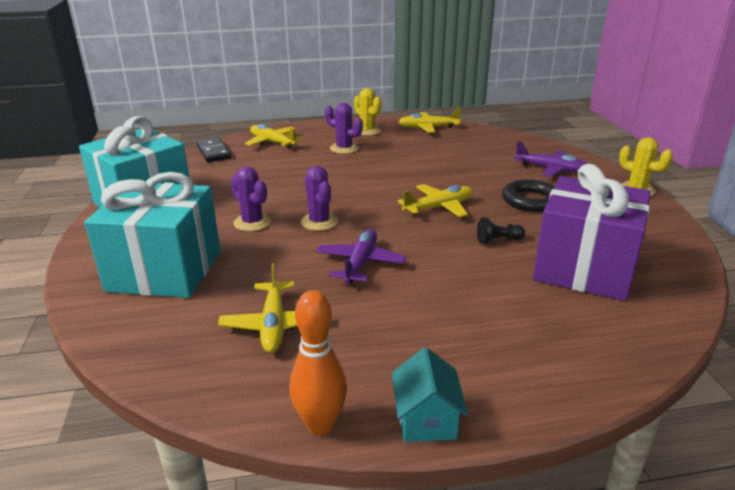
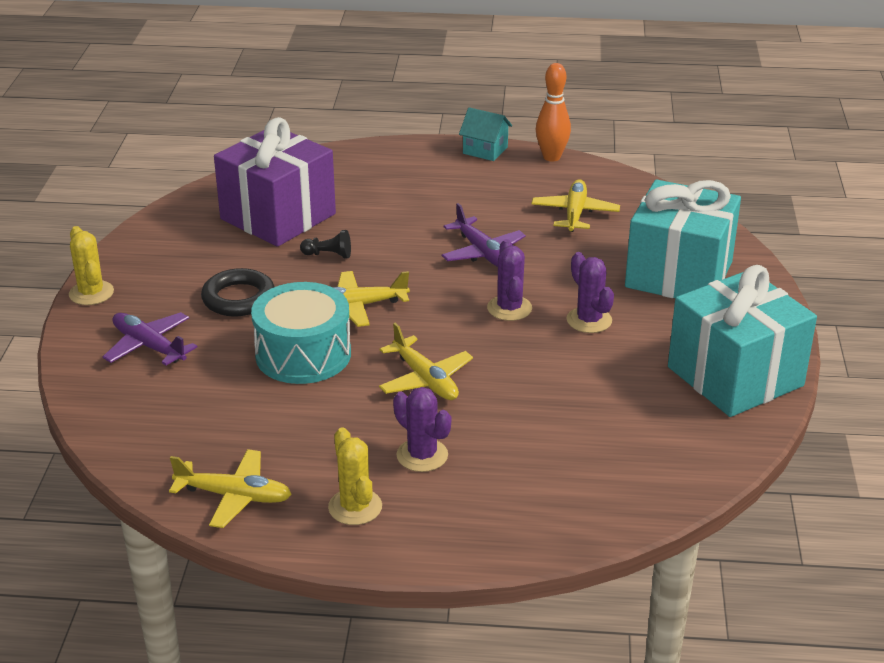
camera: 165 degrees left, 5 degrees up
(214, 152) = (653, 487): black domino -> none
(272, 142) = (545, 500): yellow plane -> yellow plane (425, 379)
(360, 263) = (482, 253): purple plane -> purple plane turned 60 degrees counterclockwise
(426, 419) = (485, 150): turquoise house -> turquoise house turned 75 degrees counterclockwise
(449, 177) = (303, 354): none -> turquoise drum

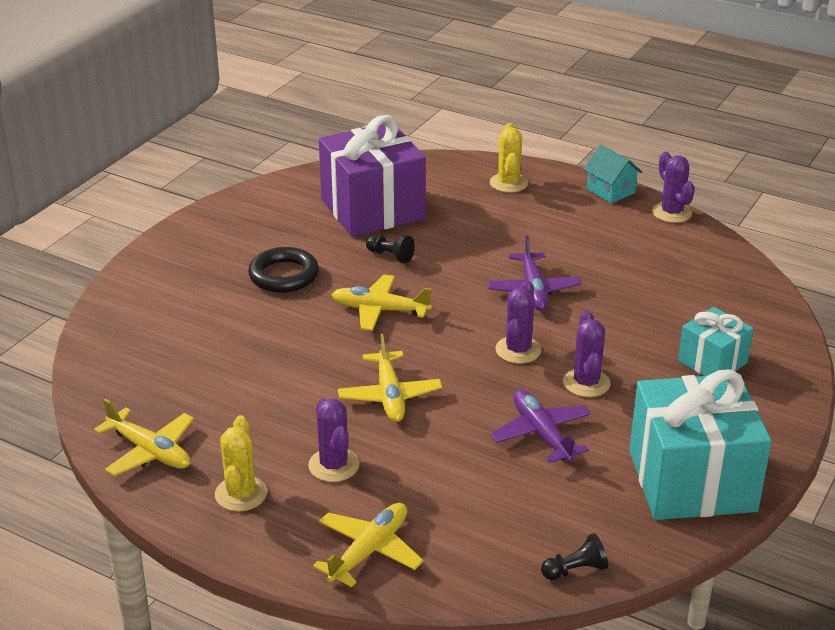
camera: 25 degrees right, 0 degrees up
(91, 293) = (168, 239): yellow cactus -> yellow cactus (508, 183)
(149, 346) = (179, 298): purple plane -> purple plane (541, 434)
(303, 354) = (300, 341): turquoise drum -> none
(551, 157) = (671, 213): orange bowling pin -> purple cactus
(575, 213) = (652, 274): yellow plane -> yellow plane (369, 551)
(679, 274) = (712, 362): turquoise gift -> turquoise gift, size x0.53
(698, 478) = (575, 570): none -> black pawn

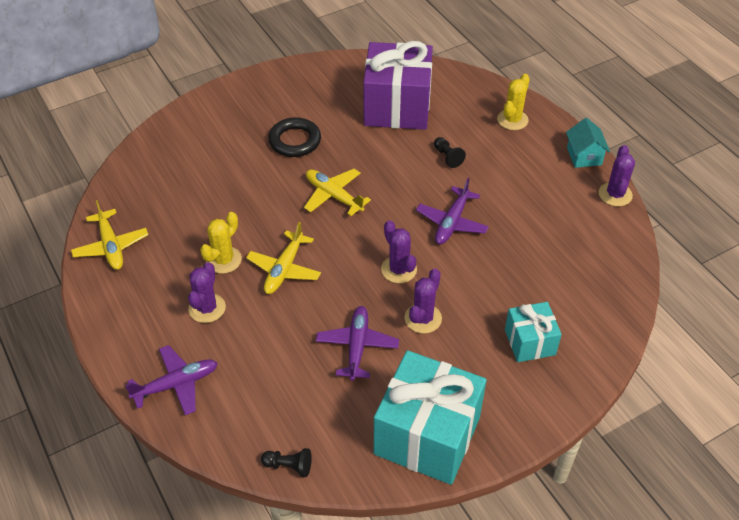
camera: 30 degrees right, 15 degrees up
(241, 494) = (137, 303): yellow cactus -> yellow cactus (224, 260)
(369, 551) = (176, 384): yellow plane -> purple plane
(390, 256) = (377, 152): black pawn -> black pawn (447, 157)
(518, 350) = (399, 269): purple cactus -> purple cactus turned 75 degrees counterclockwise

